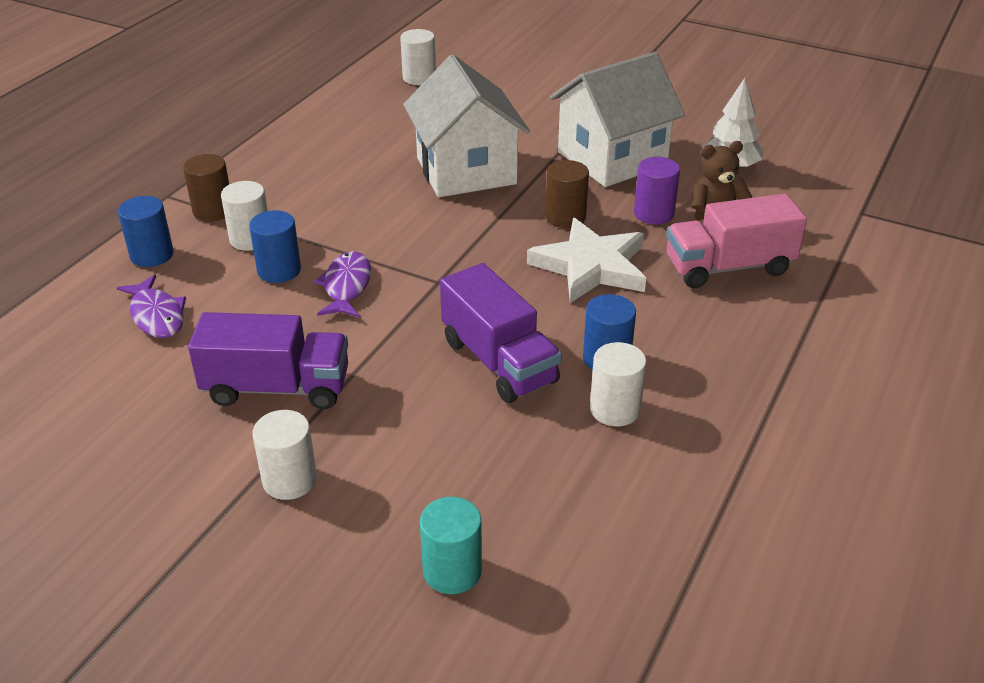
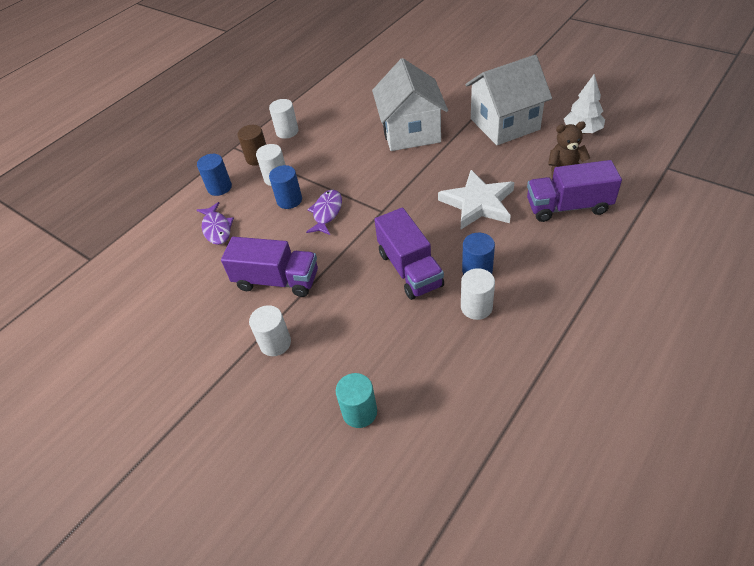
camera: 15 degrees right, 10 degrees up
(419, 78) = (392, 64): white cylinder -> white cylinder (287, 132)
(565, 217) = (467, 167): brown cylinder -> none
(653, 213) = (525, 165): purple cylinder -> none
(728, 267) = (568, 207): pink truck -> purple truck

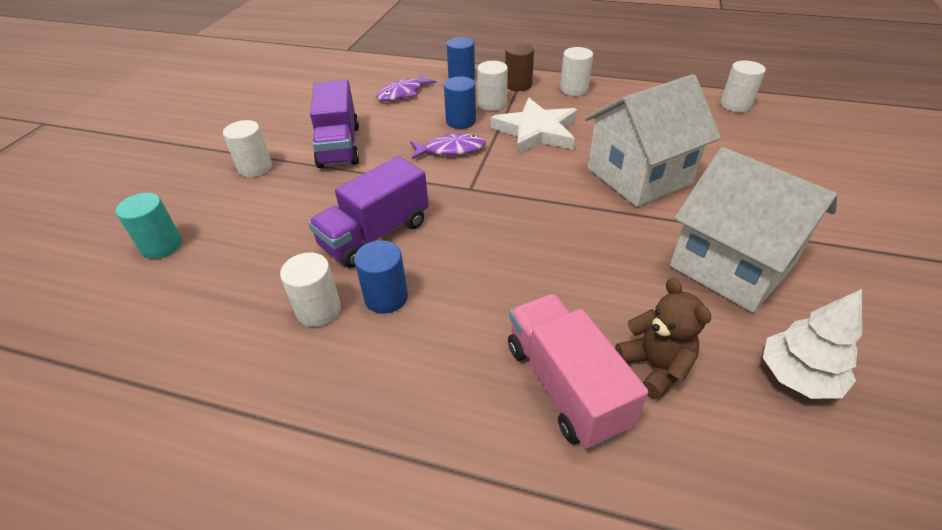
camera: 65 degrees right, 5 degrees down
(359, 71) = (735, 105): none -> white cylinder
(478, 203) = (523, 272): white star -> white star (536, 131)
(568, 207) = (565, 385): purple truck -> pink truck

